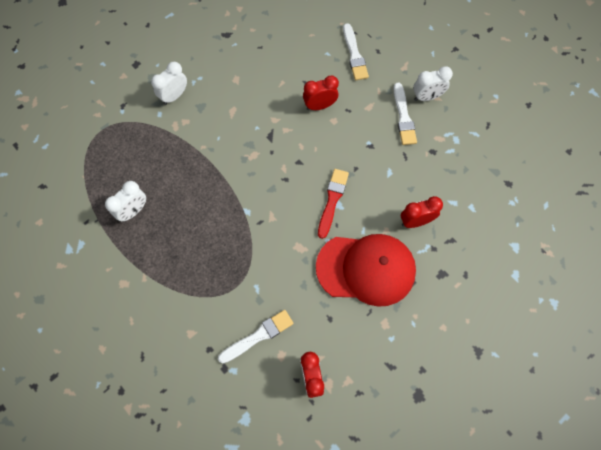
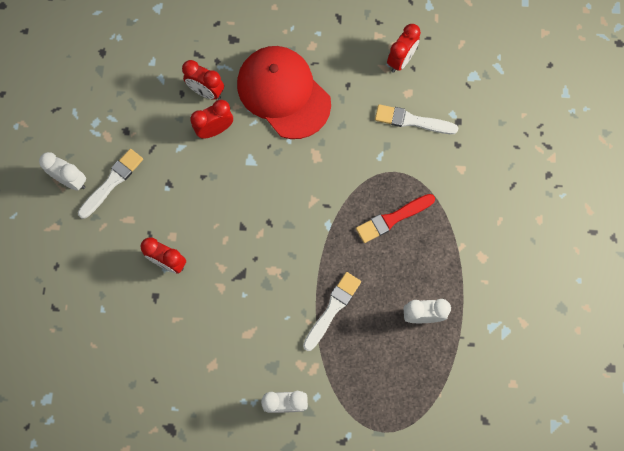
camera: 135 degrees left, 5 degrees up
(332, 200) = (251, 168): red brush -> red brush (393, 219)
(354, 55) = (81, 283): white brush -> white brush (332, 309)
(381, 203) = (215, 130): none -> red clock

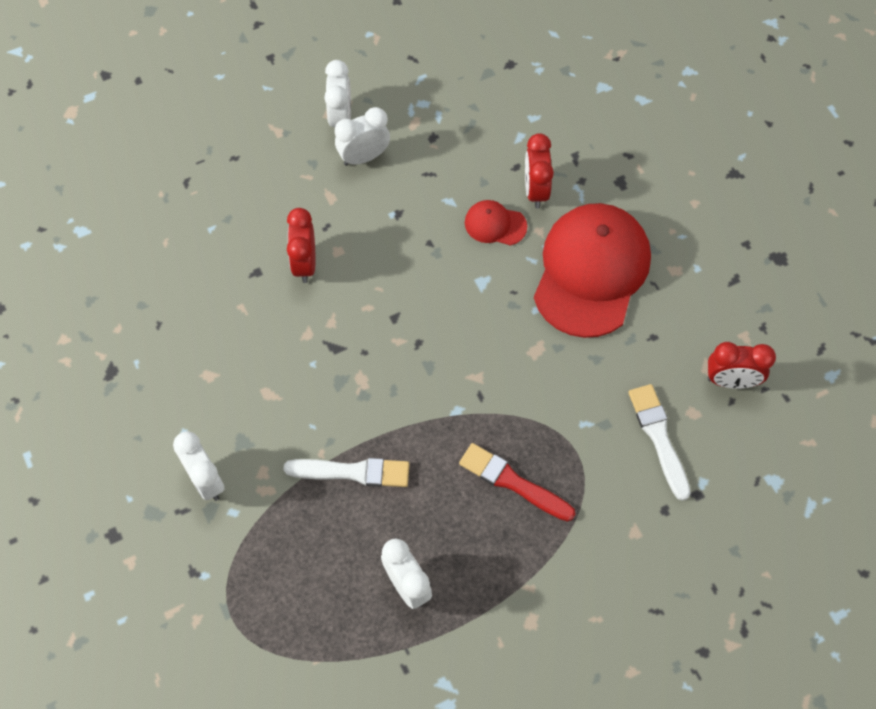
camera: 60 degrees right, 10 degrees down
(112, 182) = (364, 157): white brush -> white clock
(215, 130) = (495, 224): red clock -> red cap

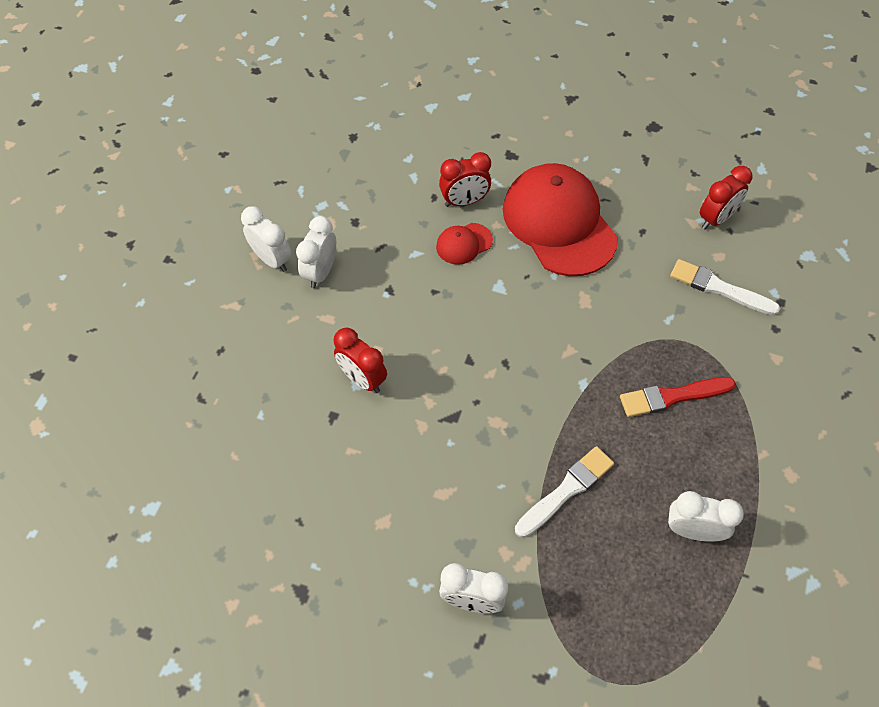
camera: 45 degrees left, 5 degrees down
(535, 190) = (464, 201): red clock -> red clock turned 60 degrees counterclockwise

